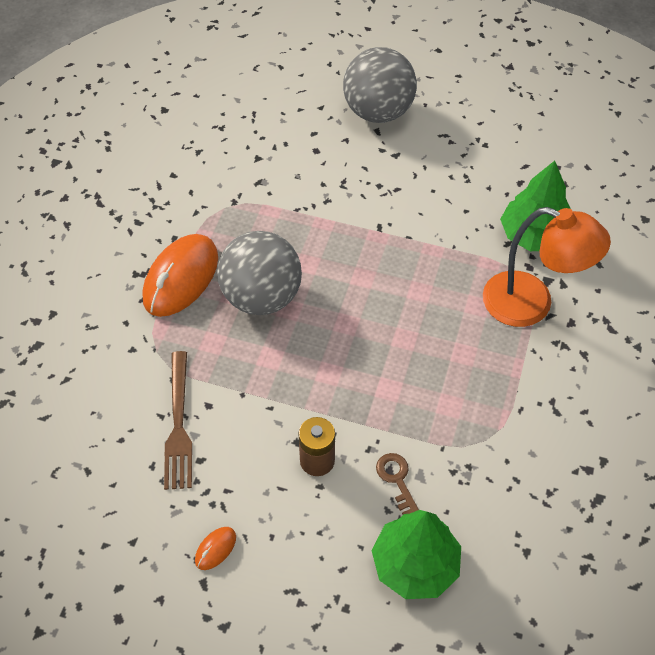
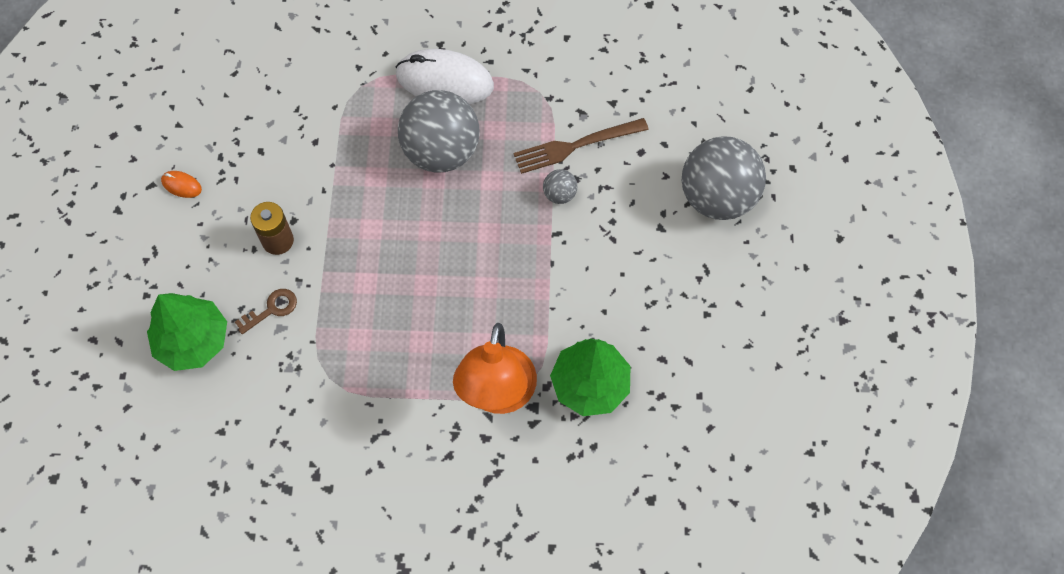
camera: 75 degrees right, 10 degrees up
(178, 425) = (290, 125): brown fork -> brown fork (575, 146)
(181, 278) = (444, 80): orange mouse -> white mouse
(340, 216) = (559, 194): none -> grey ball

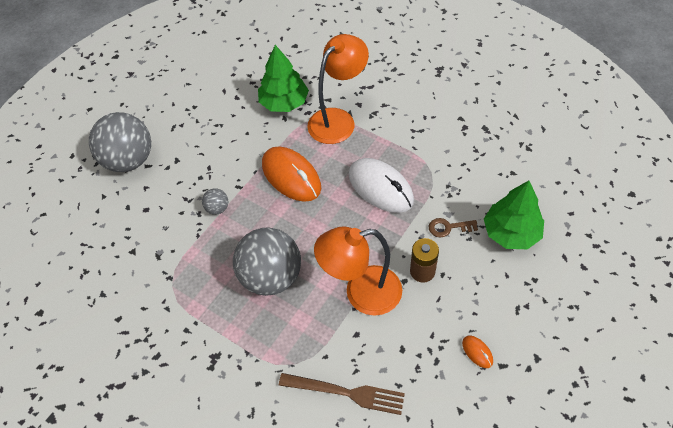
camera: 145 degrees left, 10 degrees down
(332, 183) = (361, 293): none -> orange lamp
(444, 80) = (230, 332): white mouse -> white mouse (380, 187)
(502, 279) = (291, 176): none -> orange mouse
(575, 146) = (181, 234): brown fork -> brown fork (346, 393)

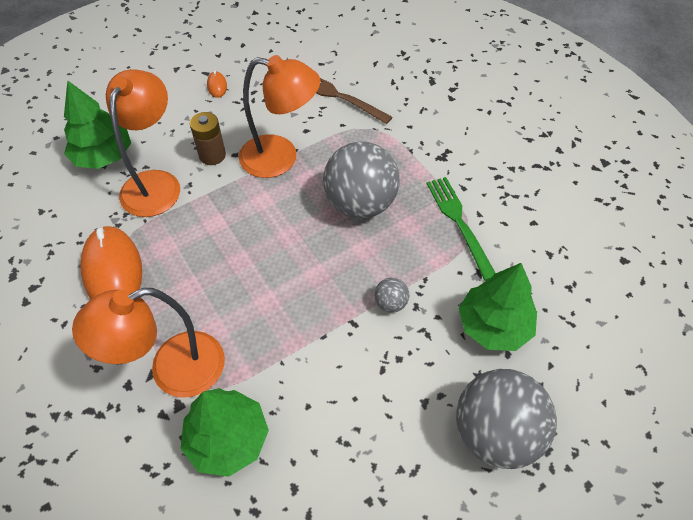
camera: 160 degrees left, 0 degrees up
(139, 221) = (494, 326): none -> green tree
(182, 292) = (459, 223): none -> green fork
(291, 176) = (282, 309): orange mouse -> orange mouse (113, 271)
(380, 187) = (189, 251): white mouse -> none
(448, 227) = (155, 183): brown key -> orange lamp

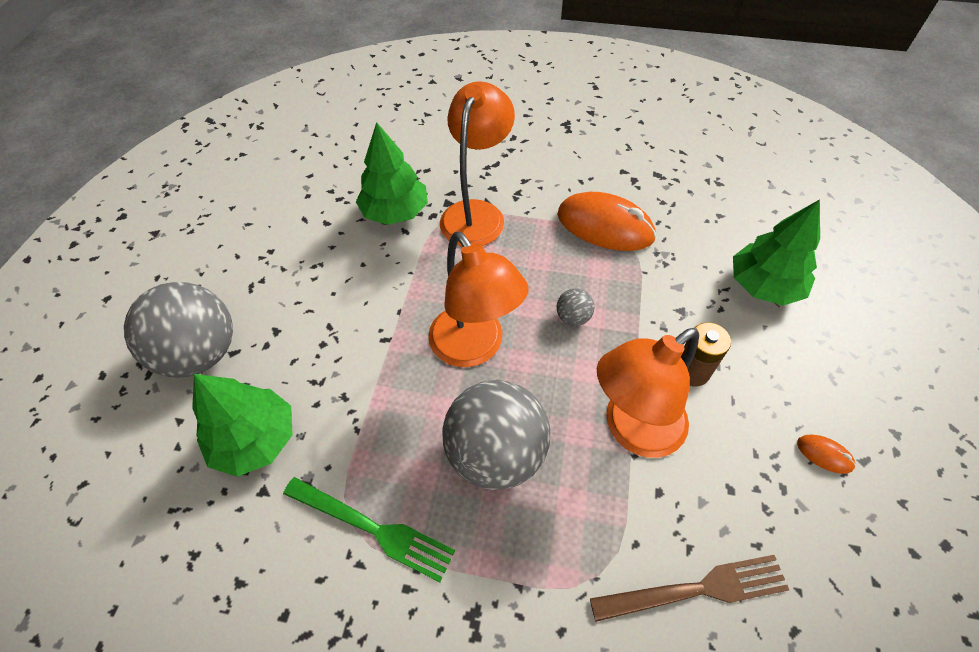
camera: 135 degrees right, 0 degrees up
(155, 183) = (688, 303): orange lamp -> orange lamp (474, 348)
(390, 303) = (369, 380): grey ball -> grey ball (573, 317)

